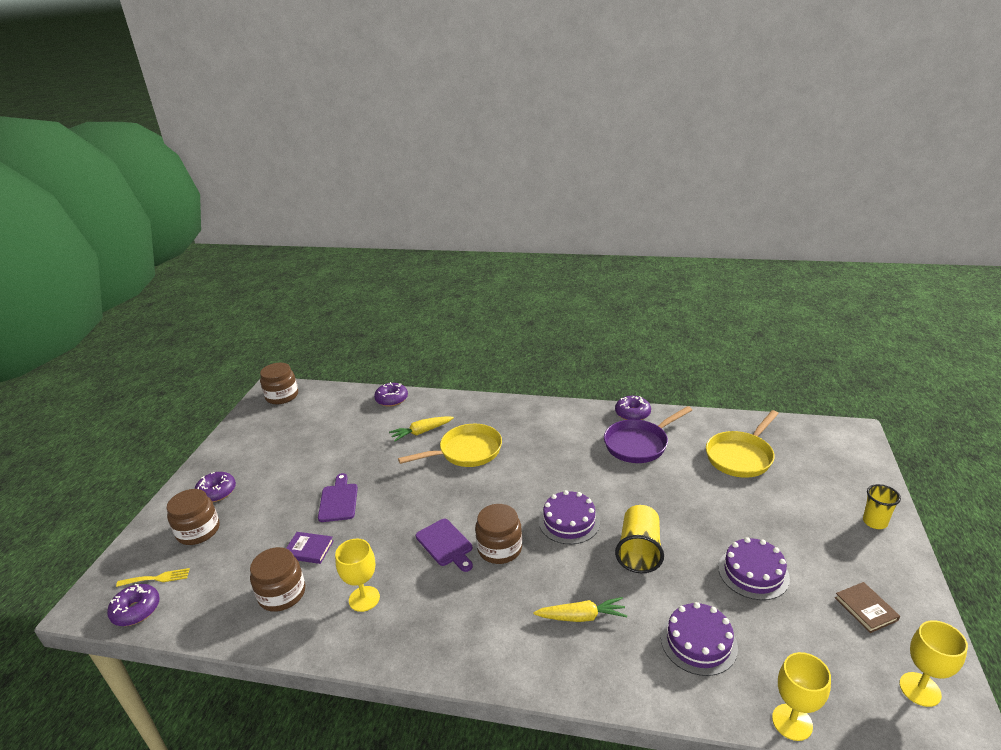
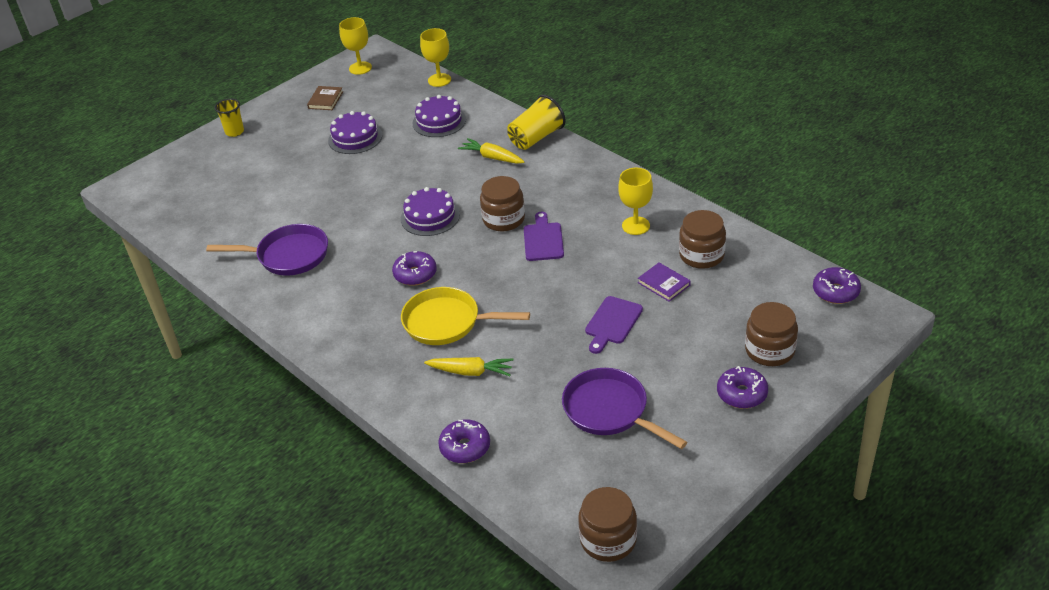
camera: 145 degrees left, 10 degrees up
(157, 578) = (816, 315): yellow fork -> none
(310, 448) = (610, 411): none -> purple pan
(632, 413) = (246, 290): purple donut -> purple donut (415, 274)
(639, 551) = (407, 177): yellow cup -> yellow cup (536, 138)
(740, 456) = (231, 208): yellow pan -> none

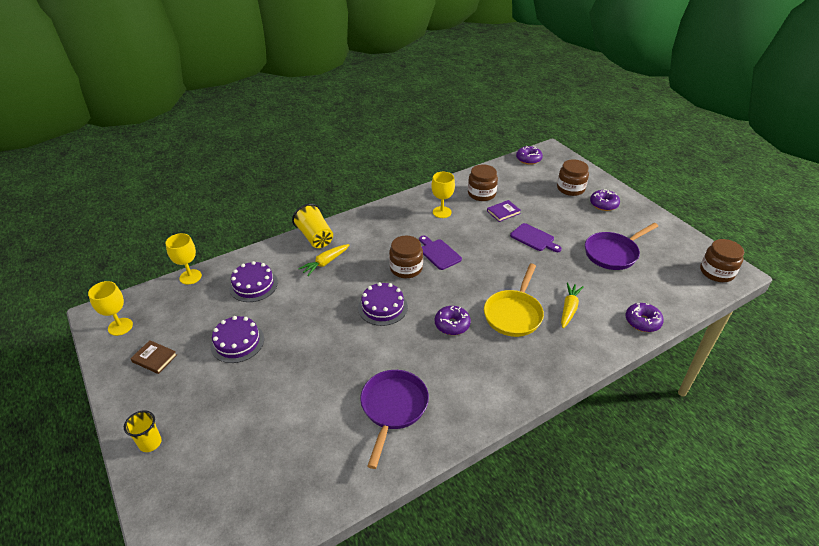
camera: 80 degrees left, 0 degrees up
(543, 240) = (438, 253): purple cutting board -> purple cutting board turned 45 degrees clockwise

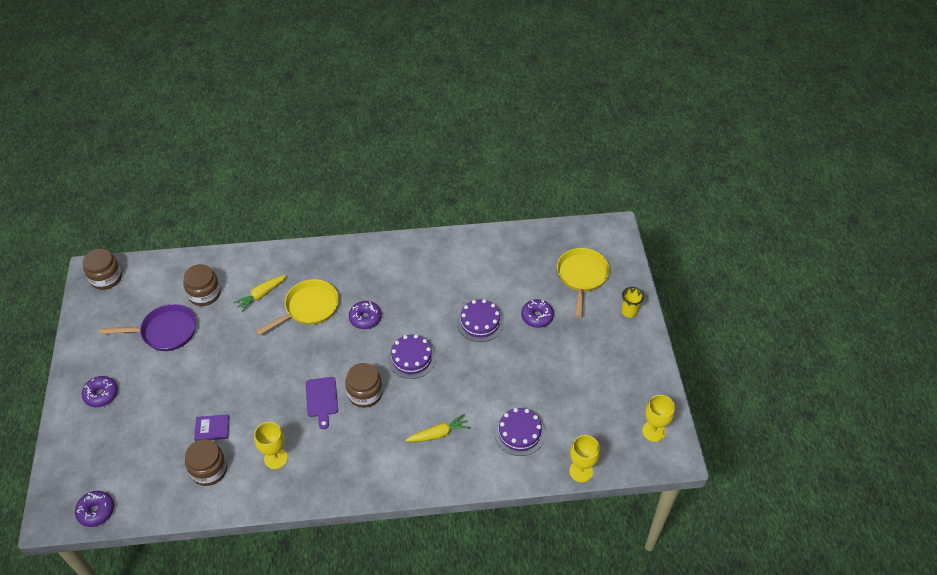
camera: 155 degrees left, 10 degrees up
(154, 358) = (623, 383): brown book -> none
(221, 469) = (582, 277): none -> yellow pan
(237, 342) = (550, 372): purple cake -> purple cake (480, 322)
(315, 237) = (433, 477): yellow cup -> none
(393, 408) = (451, 272): purple pan -> none
(534, 238) = (216, 379): purple cutting board -> none
(570, 188) = (107, 434): brown jar -> brown jar (204, 294)
(642, 322) = (218, 263): purple donut -> purple donut (537, 317)

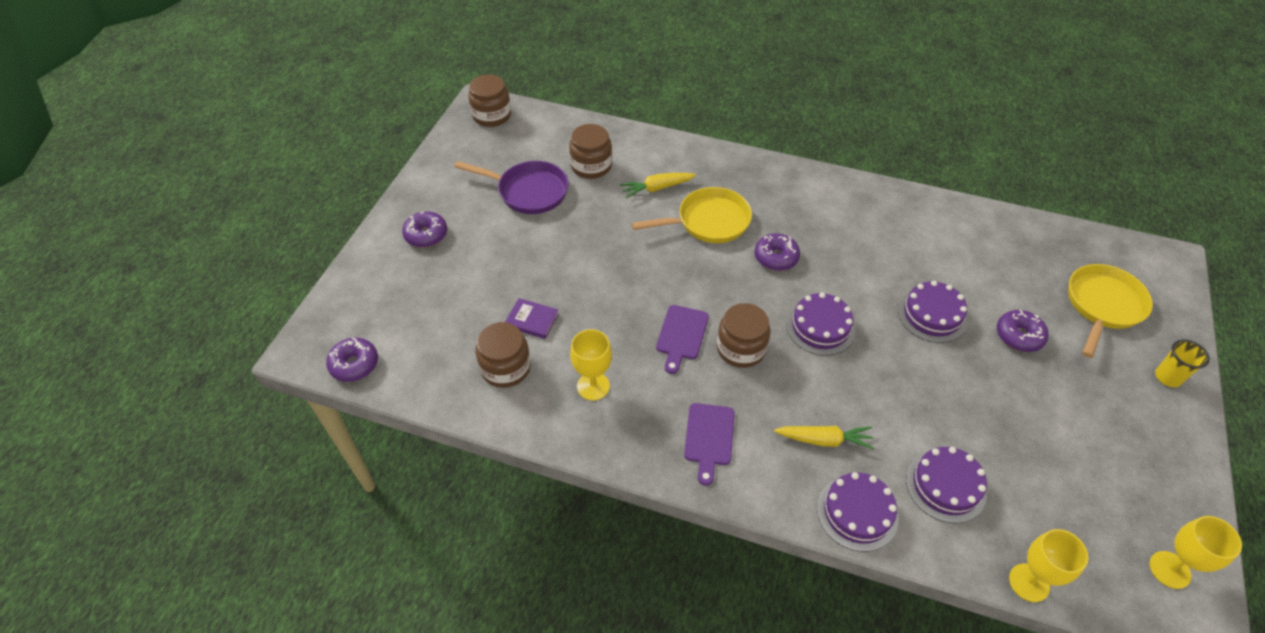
camera: 25 degrees right, 0 degrees up
(366, 462) = (709, 438): none -> purple cutting board
(473, 471) = (857, 513): none -> purple cake

